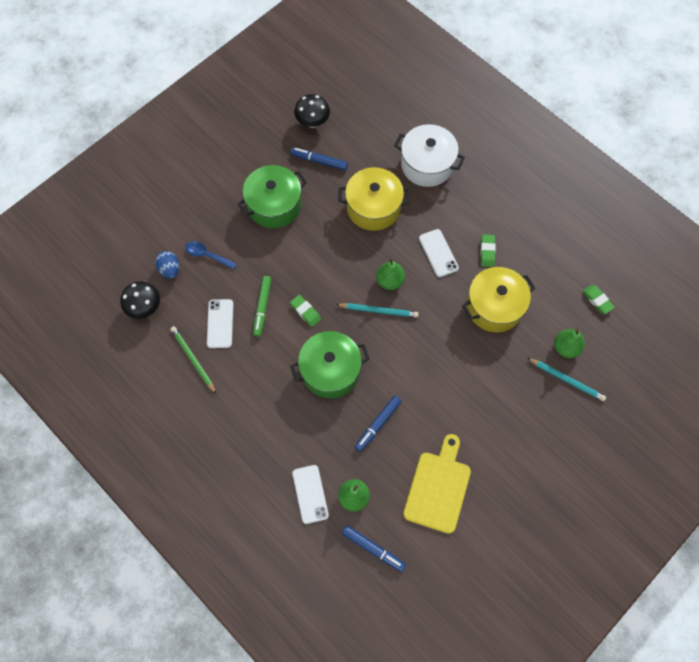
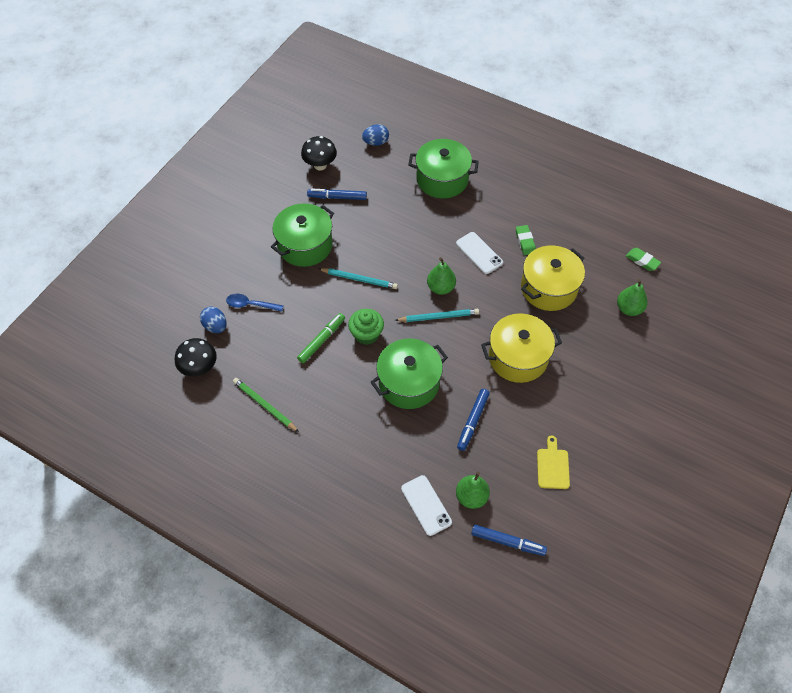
camera: 15 degrees left, 10 degrees down
(220, 323) = (283, 365): white phone -> none
(262, 307) = (321, 340): green marker -> green marker turned 135 degrees counterclockwise
(305, 312) = (366, 334): green eraser -> green cupcake
(373, 208) = (403, 227): yellow pot -> yellow pot (518, 357)
(374, 109) = (376, 142): none -> blue egg
(427, 165) = (442, 179): white pot -> green pot
(438, 488) = (552, 466): yellow cutting board -> yellow cutting board, size x0.56
(566, 380) = (640, 337): turquoise pencil -> turquoise pencil (359, 279)

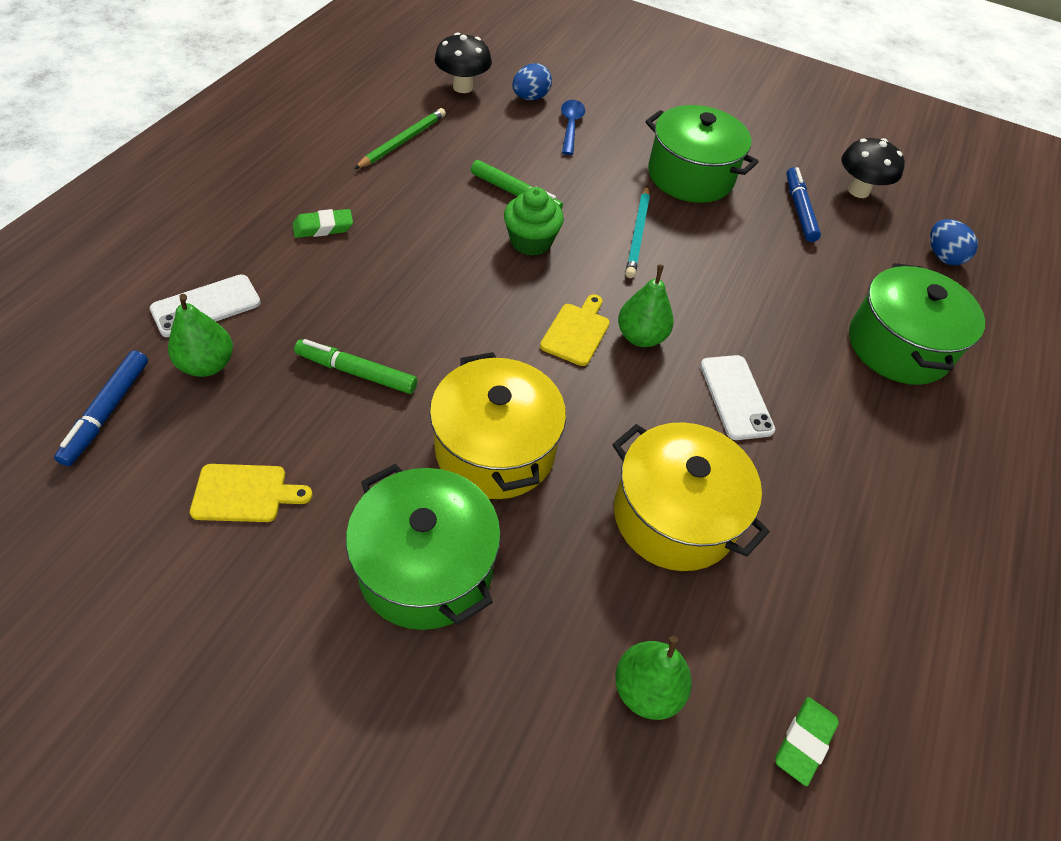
camera: 80 degrees right, 5 degrees down
(409, 383) = (438, 290): green pot -> green pot (426, 567)
(438, 317) = (576, 332): turquoise pencil -> yellow cutting board
(473, 421) = (356, 372): blue marker -> green marker
(479, 253) = (735, 397): white phone -> white phone turned 60 degrees counterclockwise
(525, 242) = (787, 478): green eraser -> green eraser (323, 227)

